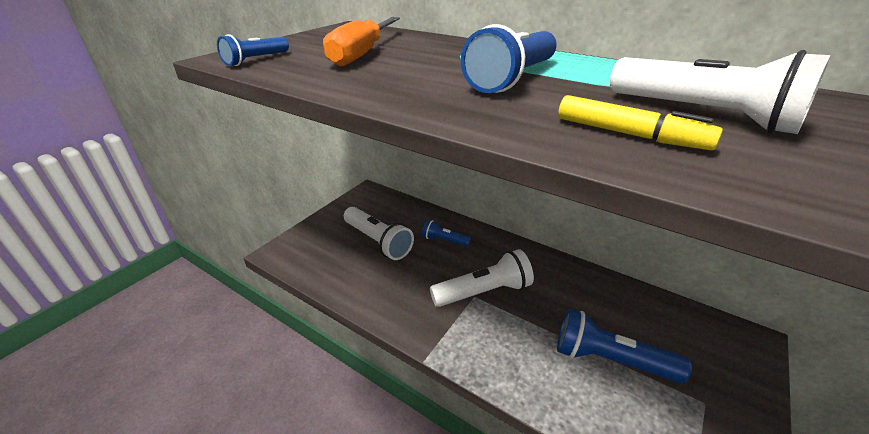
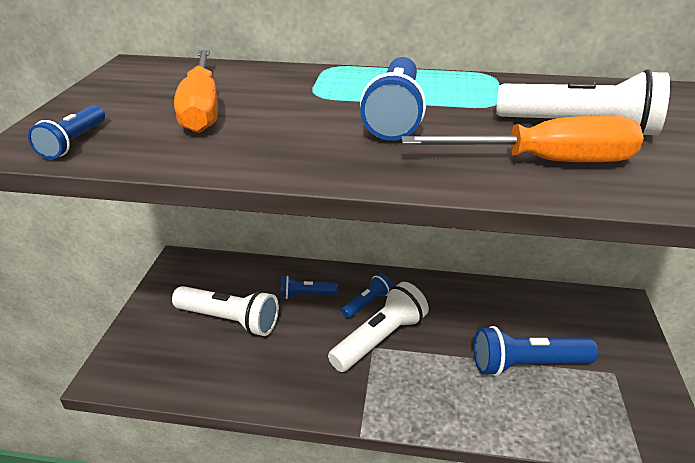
camera: 25 degrees left, 0 degrees up
(489, 261) = (367, 303): none -> blue flashlight
(629, 134) = (544, 161): yellow marker -> orange screwdriver

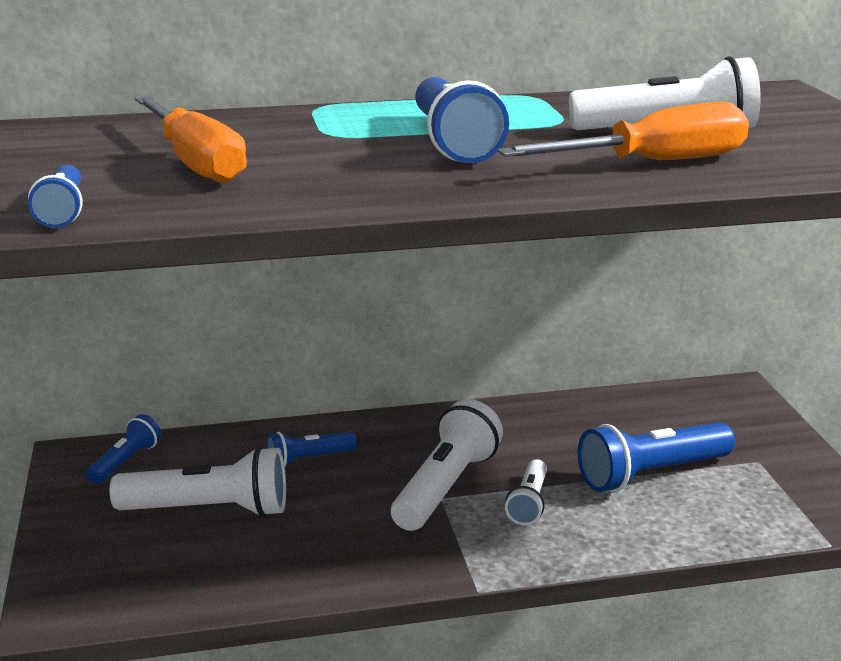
camera: 20 degrees left, 10 degrees down
(367, 303) = (405, 451): blue flashlight -> blue flashlight (125, 462)
(429, 367) = (529, 503): none -> white flashlight

